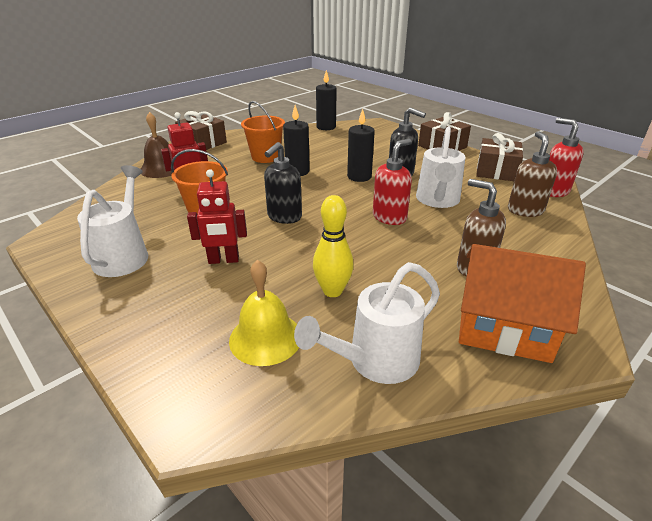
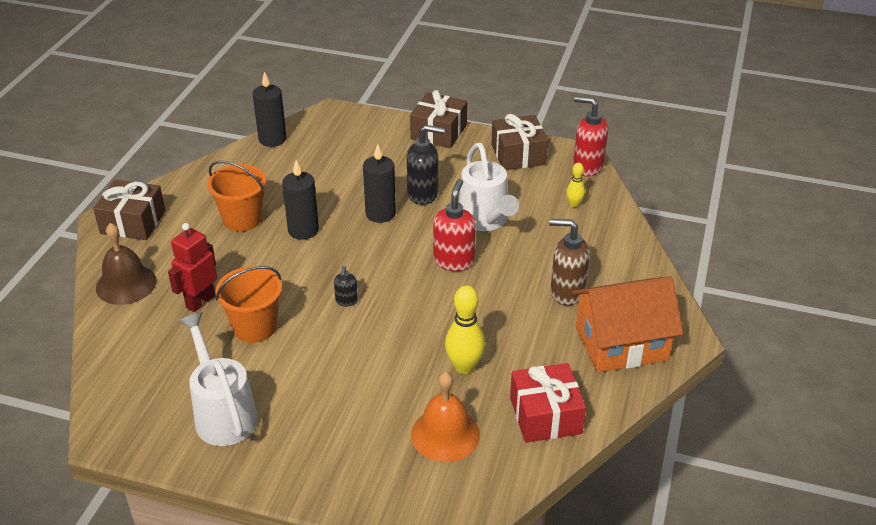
camera: 30 degrees left, 5 degrees up
(223, 260) = (334, 377): red robot -> none
(265, 338) = (445, 434): yellow bell -> orange bell
(284, 217) = (346, 301): black soap dispenser -> black soap dispenser, size x0.52
(375, 362) = (545, 415): white watering can -> red gift
(525, 210) = (574, 204): brown soap dispenser -> yellow bowling pin

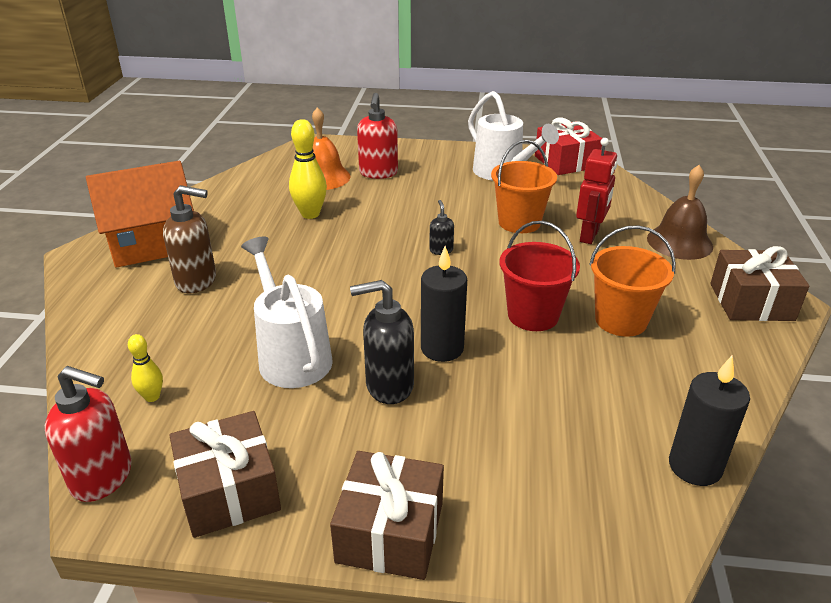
camera: 170 degrees right, 5 degrees down
(303, 230) = (533, 315): black candle -> red bucket
(454, 261) = (330, 300): red soap dispenser -> red soap dispenser (378, 173)
(545, 415) = (239, 193): red gift -> red gift (565, 162)

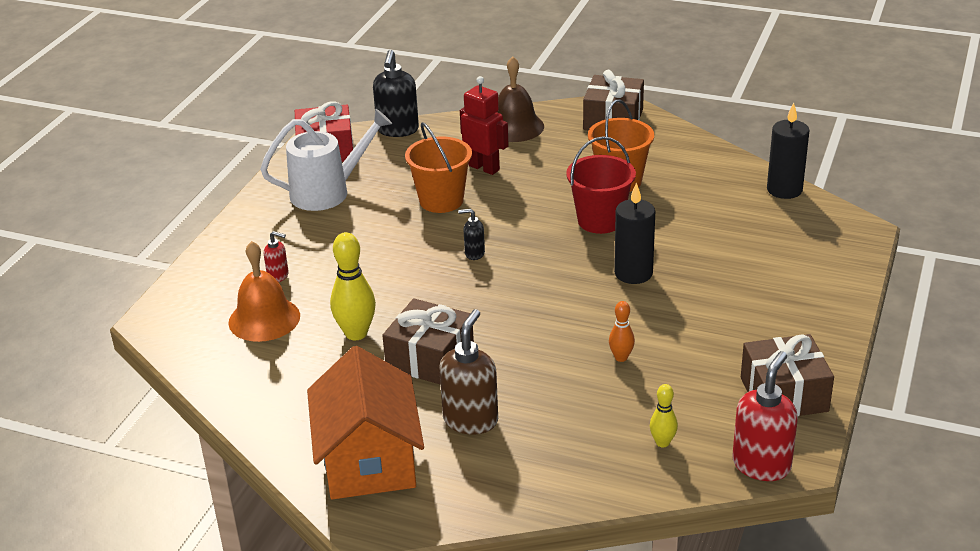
camera: 75 degrees left, 0 degrees up
(291, 355) = (621, 357): white watering can -> orange bowling pin
(378, 173) = (278, 276): red soap dispenser -> red soap dispenser, size x0.52
(389, 386) = (676, 306): black soap dispenser -> black soap dispenser (397, 130)
(390, 532) = (829, 320): brown gift -> brown gift (430, 358)

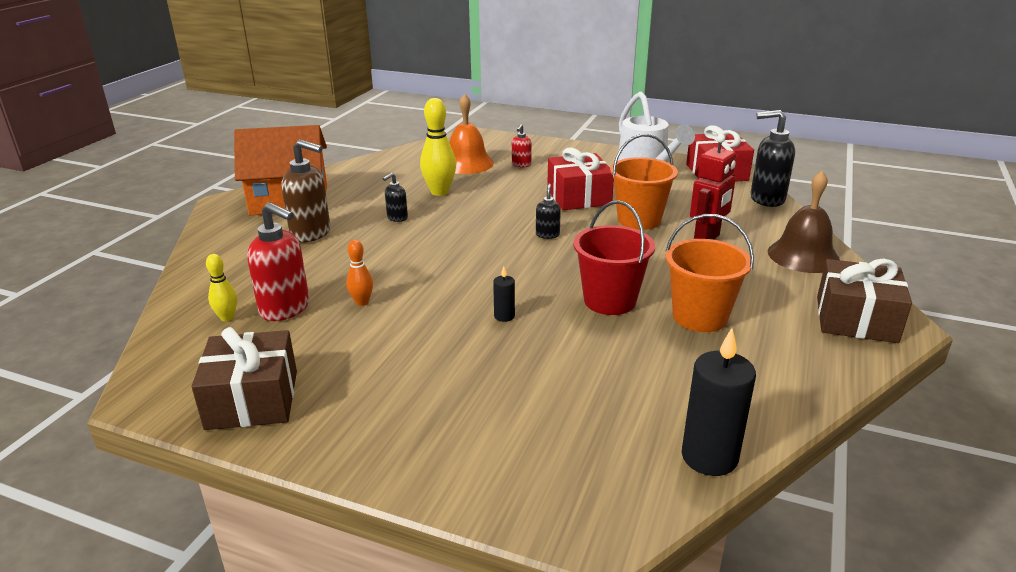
camera: 90 degrees right, 5 degrees down
(381, 235) = (578, 197): none -> red gift
(430, 358) = (397, 218): brown gift -> black soap dispenser
(633, 273) = (504, 316): black candle -> black candle, size x0.48
(761, 465) = (156, 372): red soap dispenser -> red soap dispenser (285, 309)

